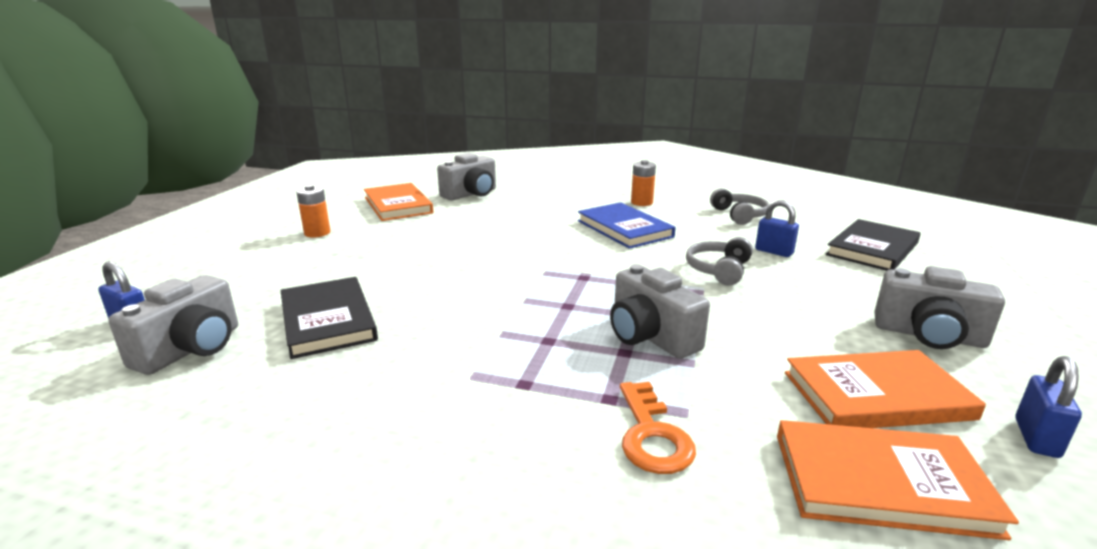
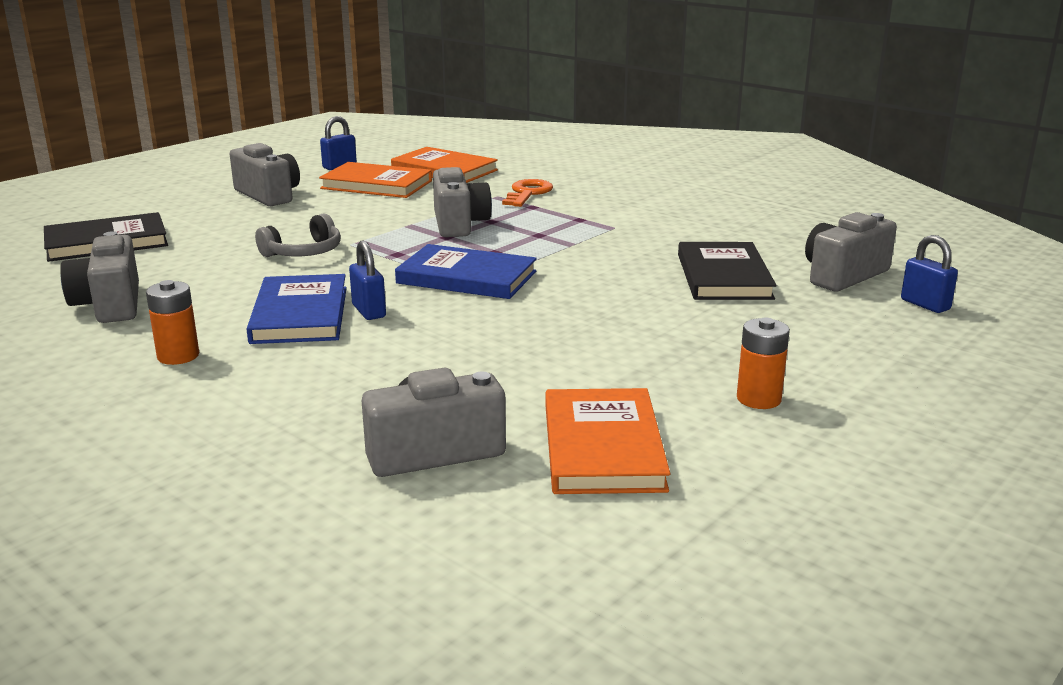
camera: 155 degrees left, 0 degrees up
(557, 273) = (466, 277): none -> blue book
(739, 215) = (110, 305): grey headphones -> grey camera
(774, 252) = (206, 257): blue padlock -> blue padlock (369, 311)

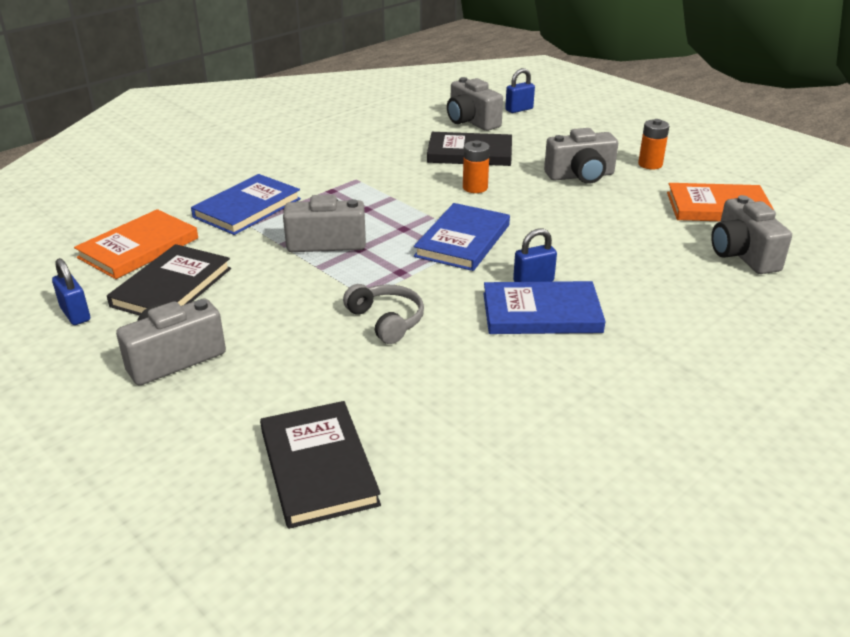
camera: 85 degrees left, 10 degrees up
(110, 305) = (520, 426): grey camera -> grey camera (580, 176)
(178, 356) = (632, 366): orange battery -> orange battery (475, 188)
(376, 185) = (172, 287): orange book -> black book
(528, 193) = (247, 208): orange key -> blue book

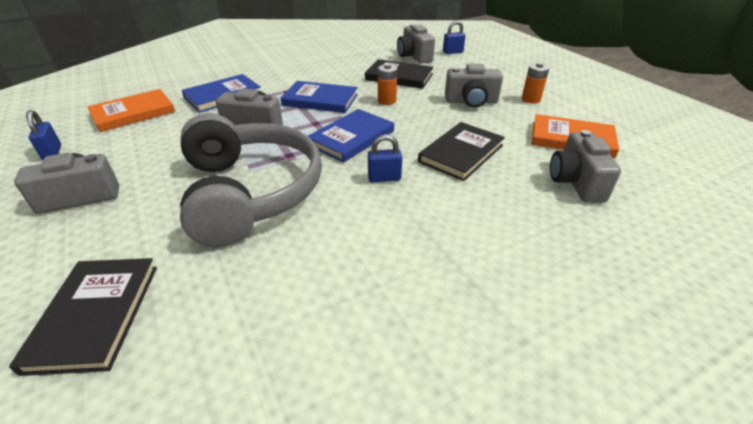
camera: 15 degrees right, 5 degrees up
(172, 287) = (128, 143): black book -> black book (461, 153)
(386, 320) = (250, 192): grey headphones -> grey headphones, size x2.44
(541, 313) = (374, 206): blue book -> blue book (320, 100)

